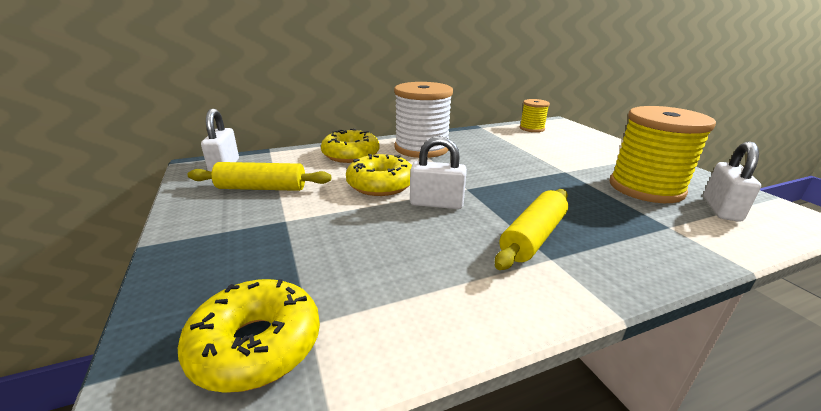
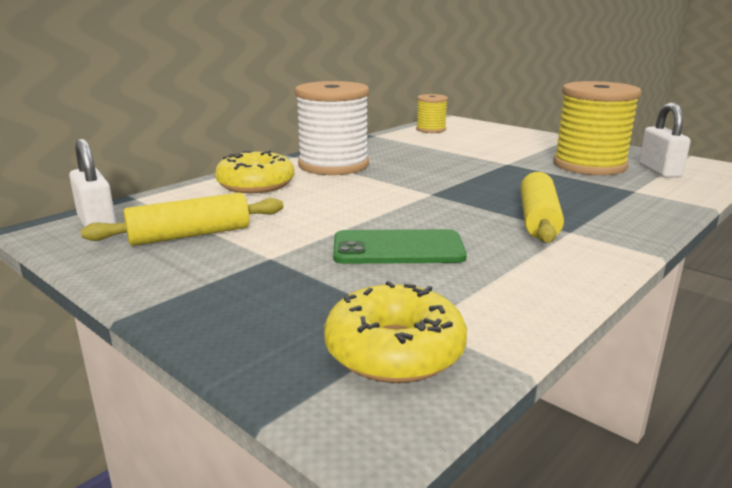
camera: 25 degrees left, 5 degrees down
(380, 184) = (334, 206): yellow donut -> none
(380, 236) = (398, 248): none -> green phone
(436, 203) = (417, 211): white padlock -> none

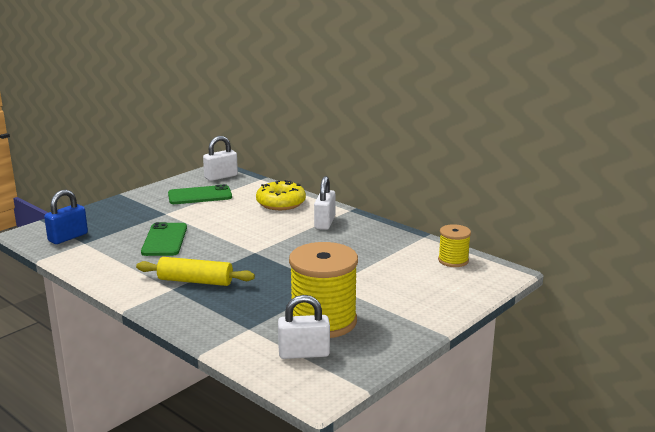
camera: 90 degrees right, 0 degrees up
(190, 235) = (200, 196): yellow rolling pin -> green phone
(333, 165) = (325, 222): white spool -> white padlock
(394, 351) = (68, 237): yellow donut -> blue padlock

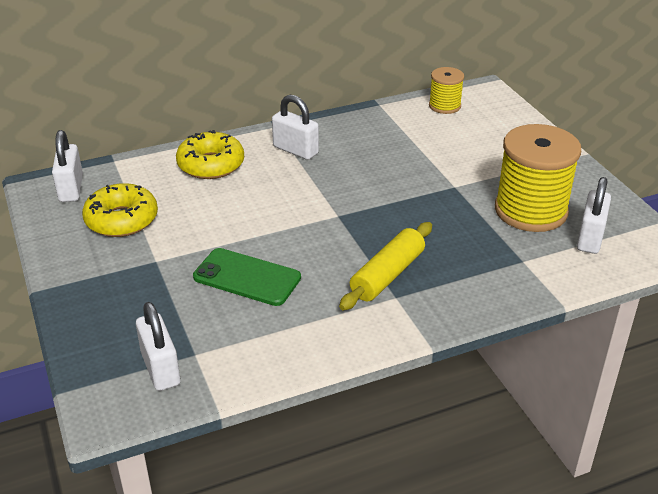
camera: 65 degrees left, 15 degrees up
(68, 237) = (160, 369): blue padlock -> white padlock
(200, 196) = (122, 220): green phone -> yellow donut

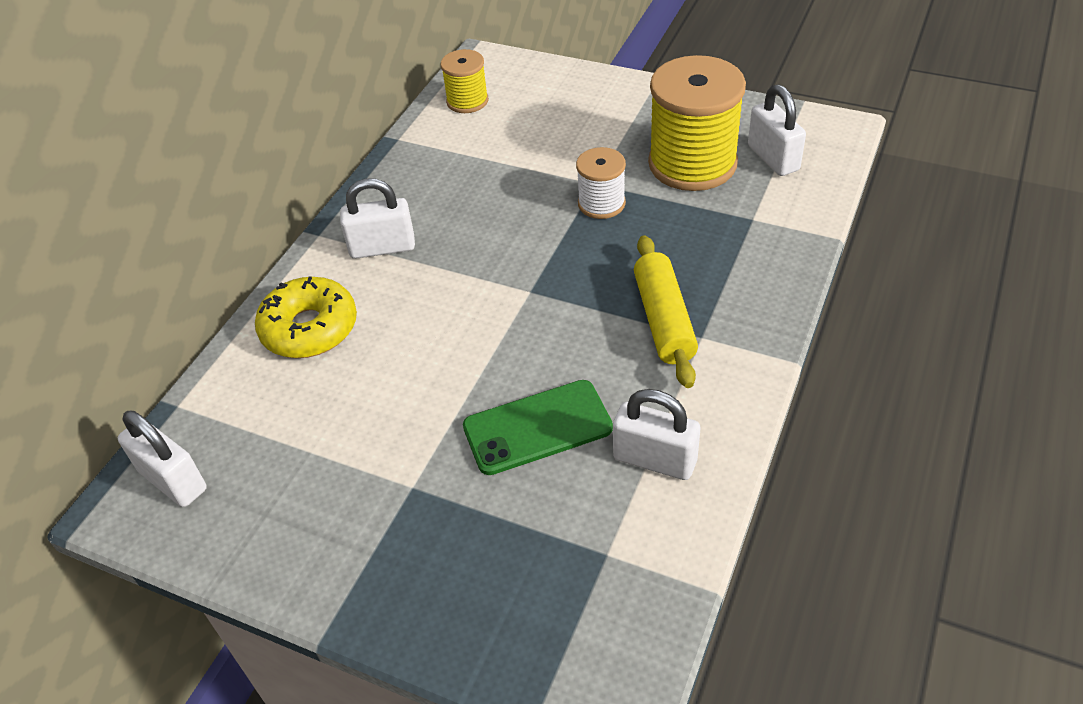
camera: 40 degrees left, 10 degrees up
(122, 220) = (299, 470): yellow donut -> none
(160, 369) = (597, 601): white padlock -> white padlock (655, 459)
(442, 198) = (601, 203): none -> white spool

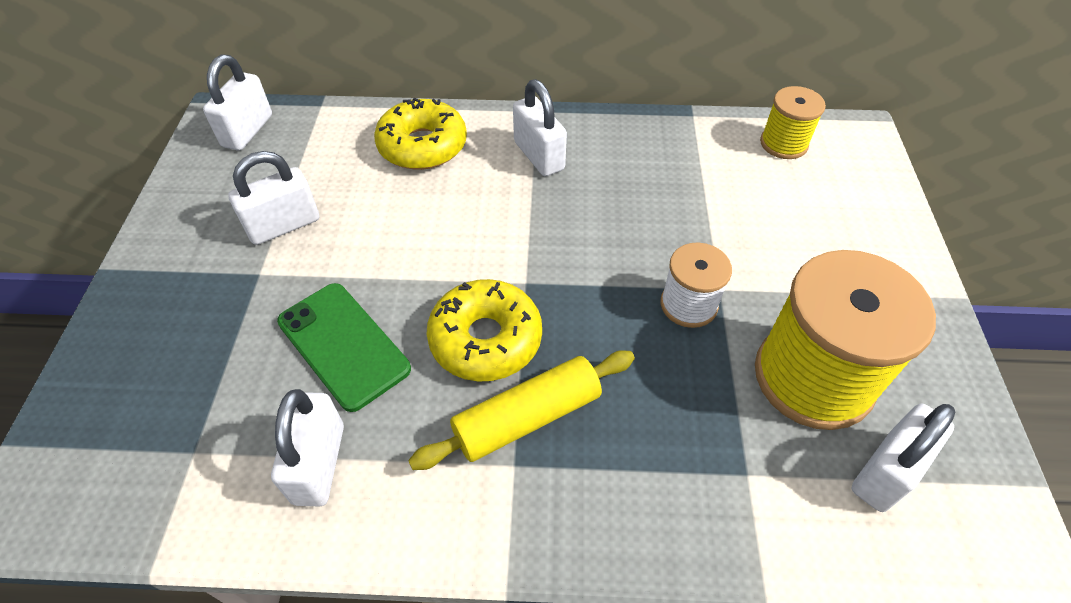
camera: 65 degrees right, 5 degrees up
(355, 459) = (284, 225): none -> white padlock
(577, 329) = (485, 339): none -> yellow donut

